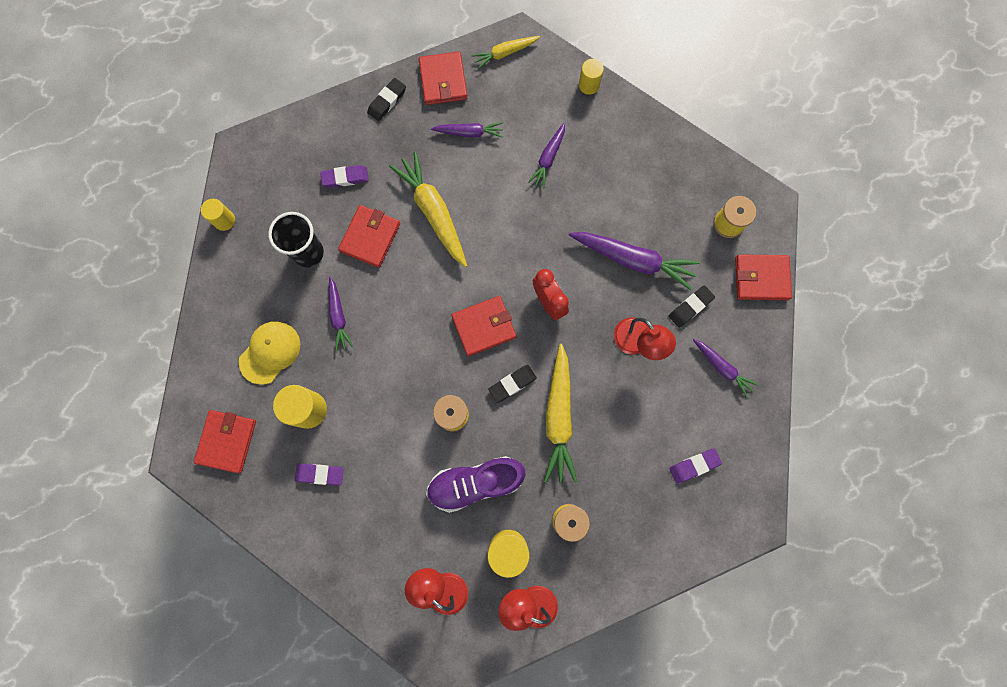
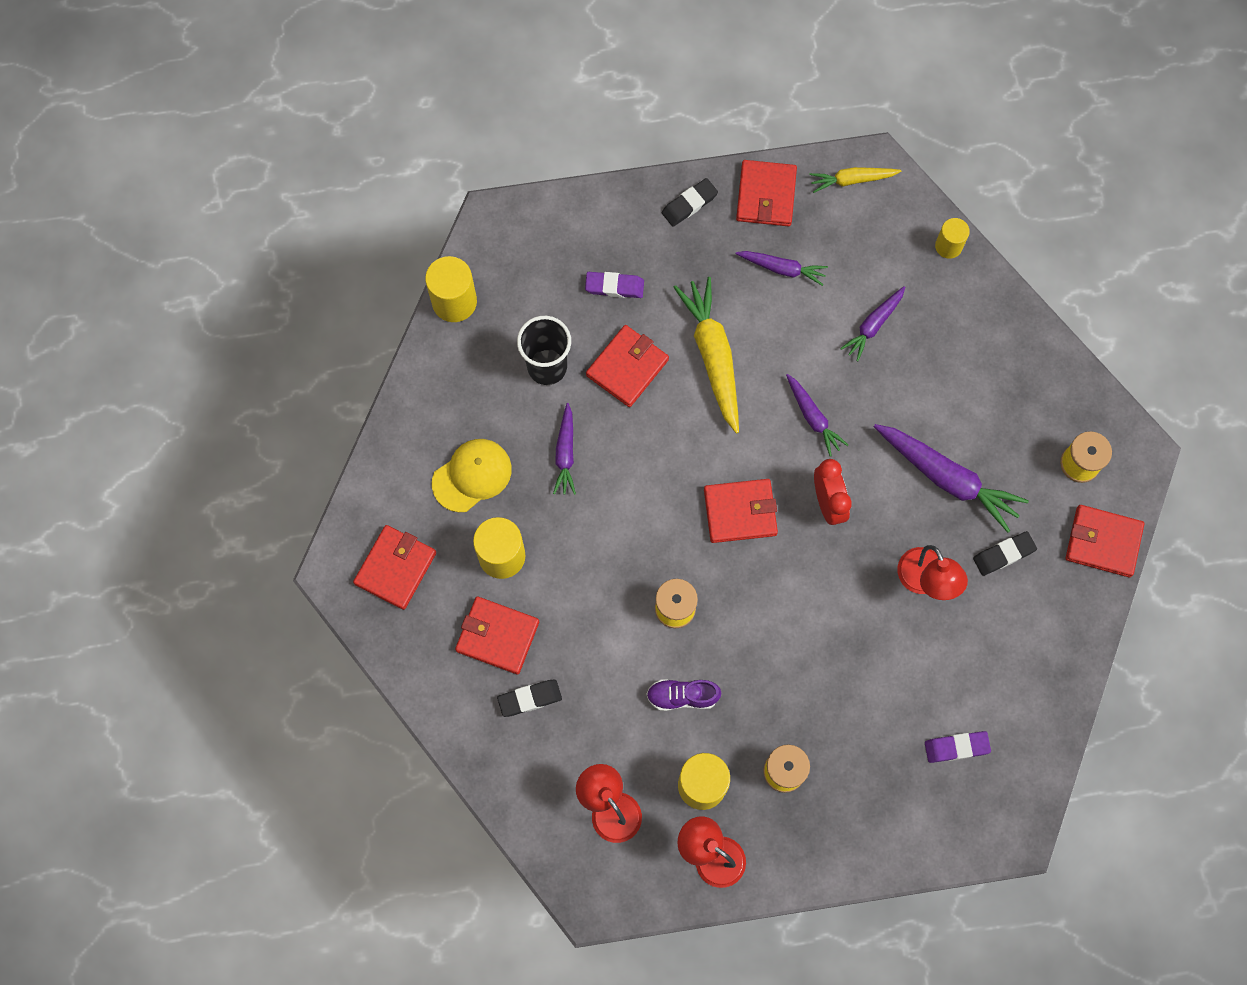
camera: 15 degrees right, 5 degrees down
(224, 220) = (454, 301): yellow cylinder -> yellow cylinder, size x1.63
(320, 474) = (497, 636): purple eraser -> red wallet
(475, 483) = (682, 696): purple shoe -> purple shoe, size x0.59
(512, 384) = (757, 590): black eraser -> black eraser (530, 699)
(559, 417) = (804, 645): yellow carrot -> none
(722, 368) = (1023, 638): purple carrot -> purple carrot (813, 417)

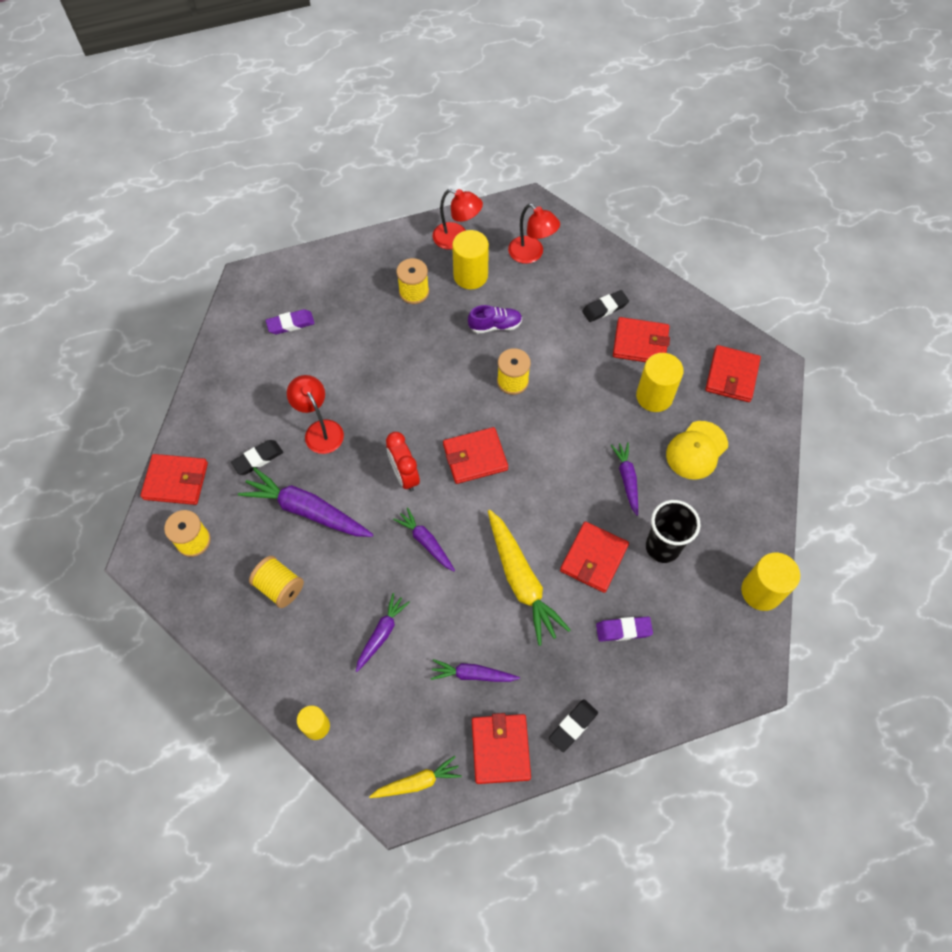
camera: 170 degrees right, 10 degrees down
(981, 393) = (279, 587): none -> yellow spool

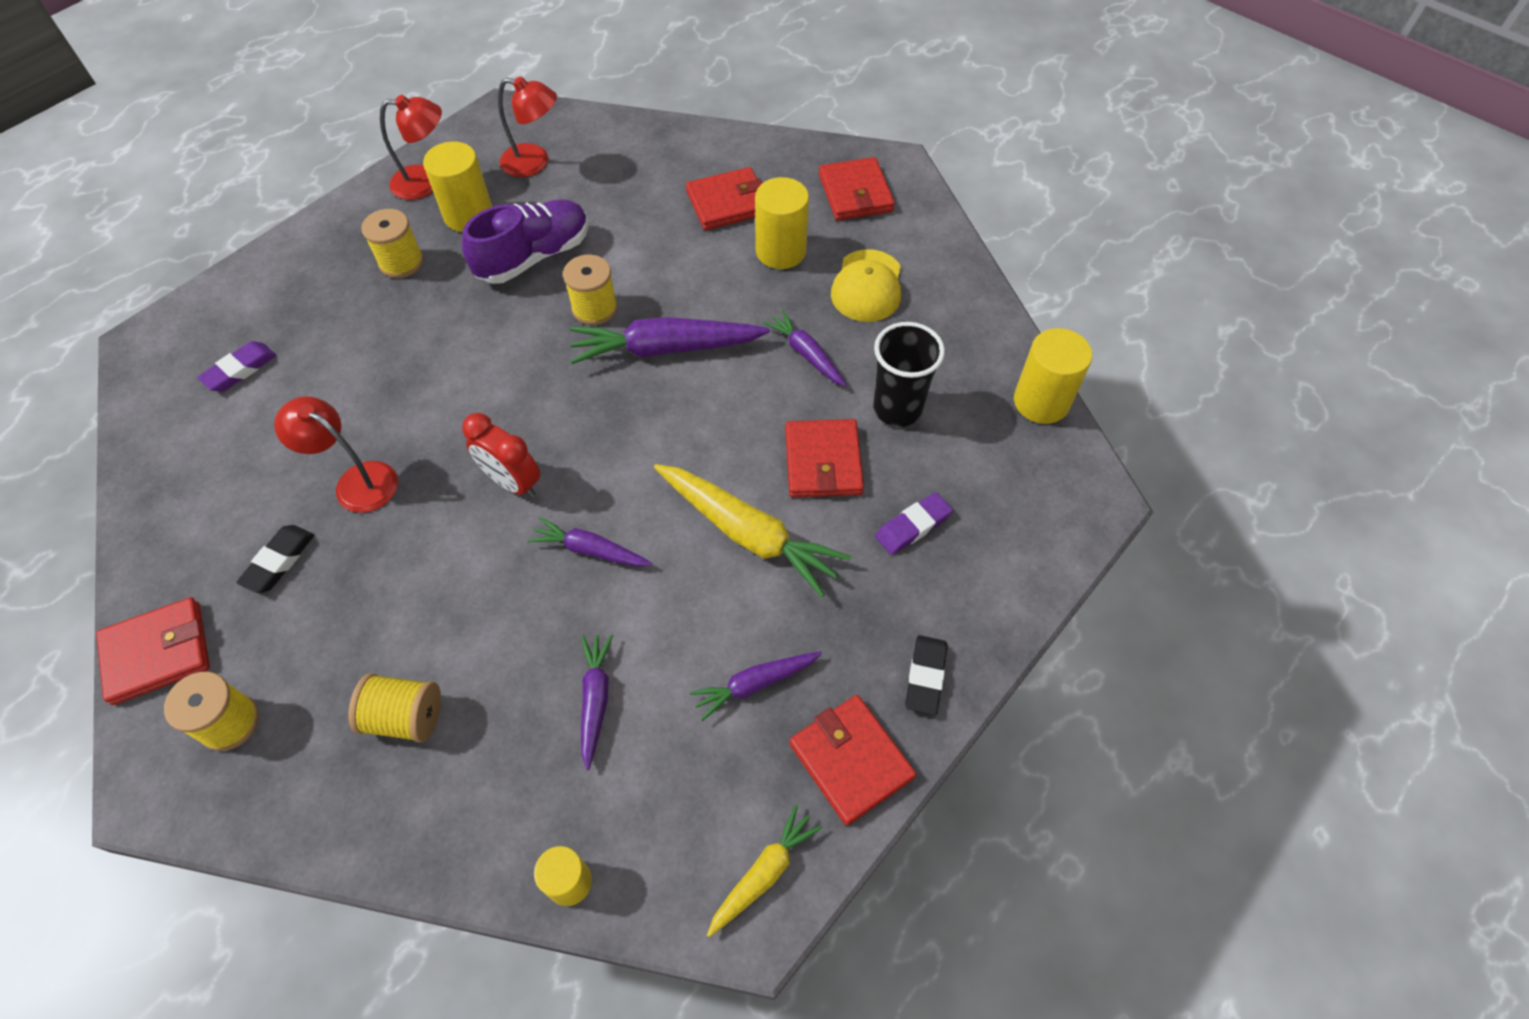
camera: 30 degrees left, 5 degrees down
(306, 510) = (392, 593): purple carrot -> purple carrot (665, 349)
(475, 457) = (597, 416): red wallet -> none
(495, 326) = (534, 257): purple shoe -> purple shoe, size x1.68
(605, 308) = (662, 184): black eraser -> none

